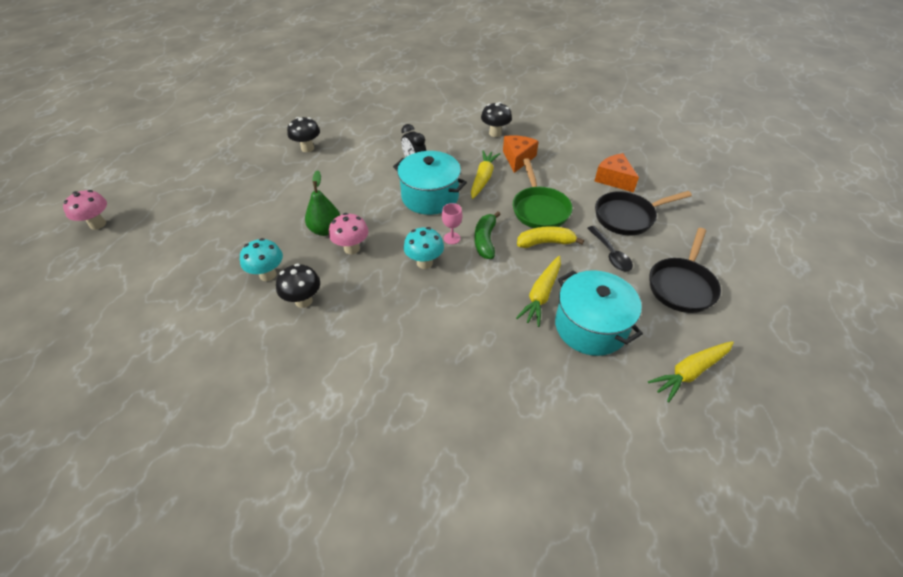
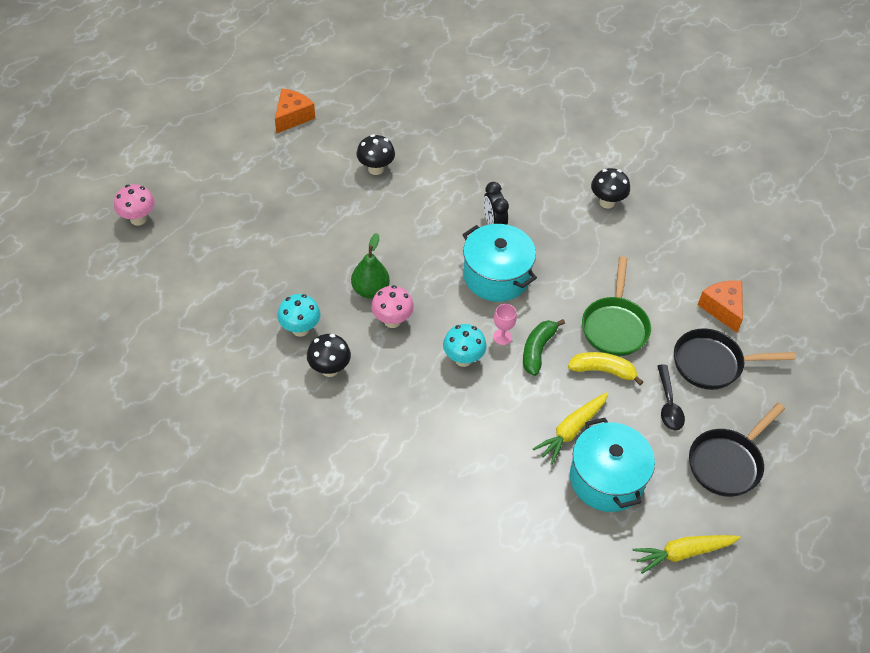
camera: 15 degrees right, 5 degrees up
(483, 178) = (566, 266): yellow carrot -> none
(518, 158) = (619, 248): orange cheese -> orange cheese (292, 117)

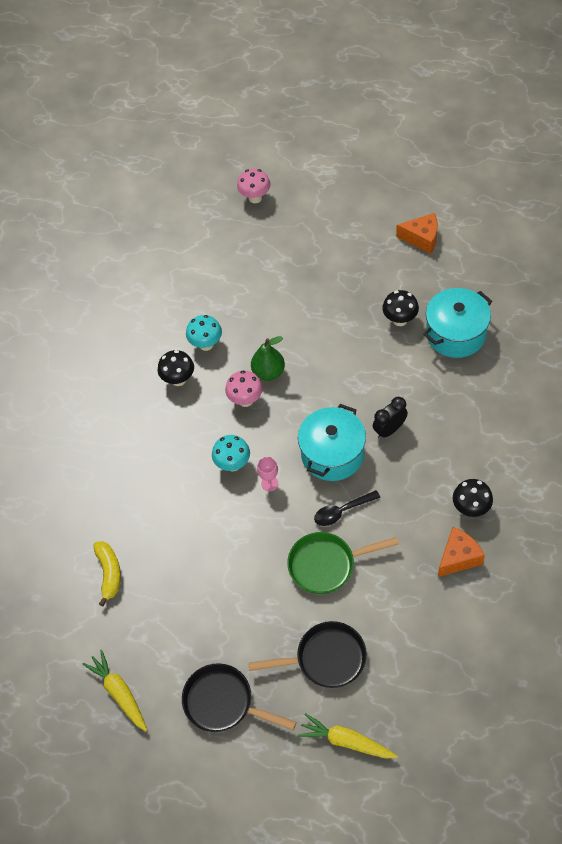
camera: 75 degrees right, 5 degrees up
(537, 350) = (270, 514): green banana -> none
(571, 430) = (200, 569): yellow carrot -> yellow carrot (346, 741)
(603, 370) = (273, 572): yellow banana -> yellow banana (109, 573)
(607, 479) = (165, 612): turquoise pot -> turquoise pot (456, 334)
(668, 404) = (262, 636): black spoon -> black spoon (342, 511)
(712, 363) = (326, 659): black pan -> black pan turned 105 degrees clockwise
(722, 309) = (395, 649): orange cheese -> orange cheese (458, 557)

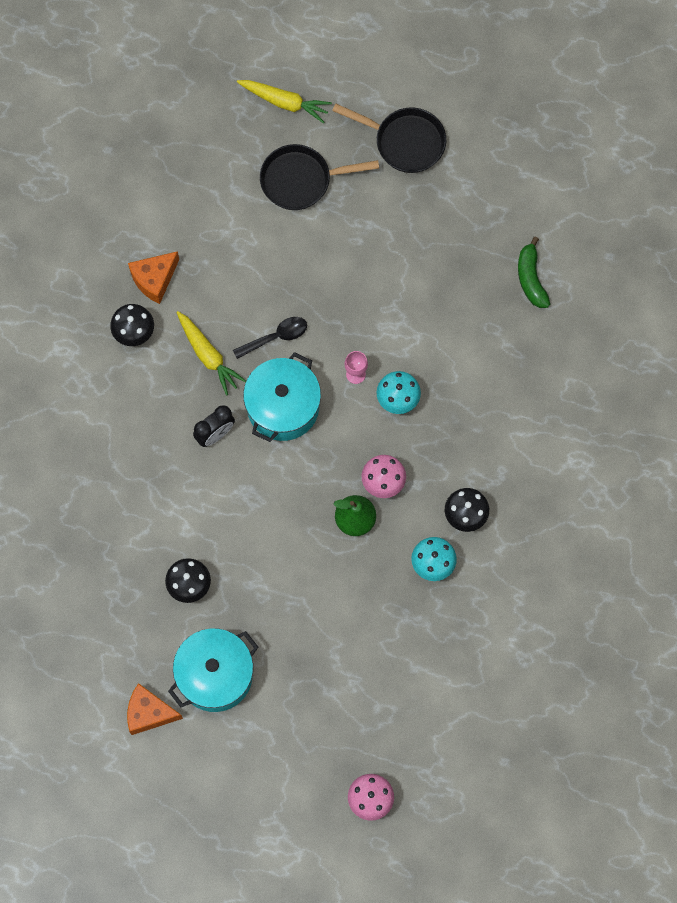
camera: 175 degrees right, 15 degrees up
(109, 573) = (531, 278): yellow banana -> green banana
(119, 693) = (510, 155): yellow carrot -> yellow carrot (208, 355)
(326, 565) = (296, 277): green pan -> none
(456, 334) = (123, 561): turquoise pot -> turquoise pot (215, 675)

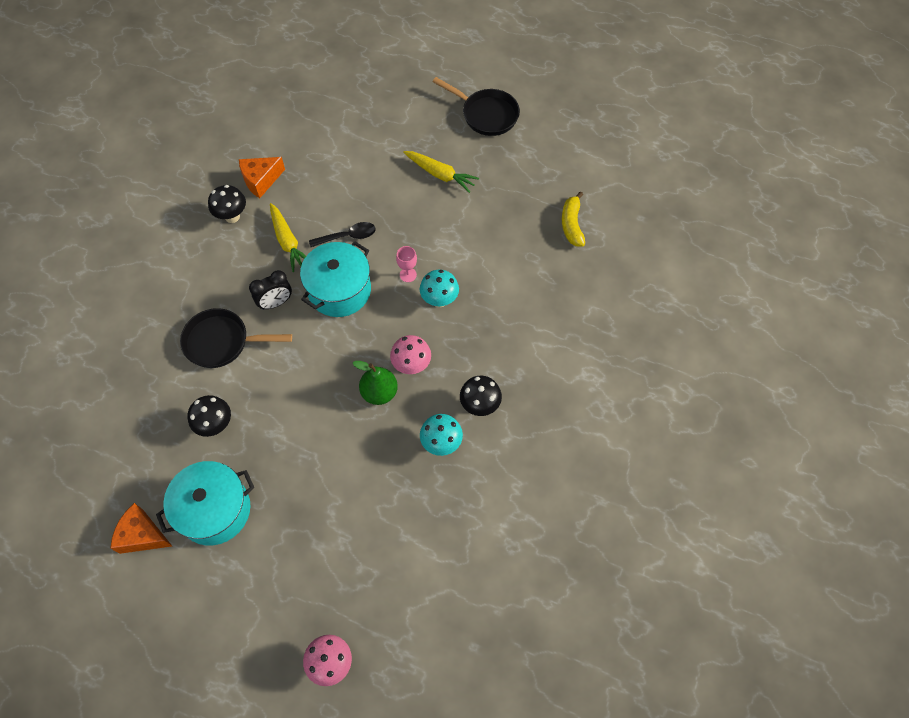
camera: 10 degrees right, 10 degrees down
(285, 102) = (398, 76): yellow carrot -> yellow carrot (440, 174)
(301, 180) = (397, 129): black pan -> black pan (222, 342)
(531, 278) = (571, 224): green banana -> yellow banana

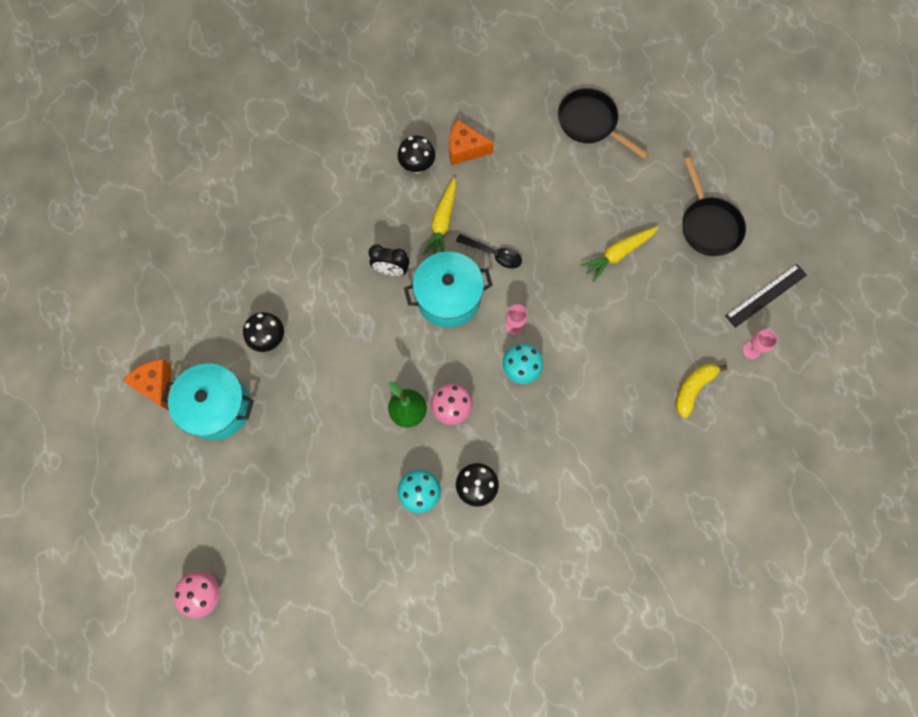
camera: 40 degrees right, 10 degrees up
(222, 342) = (325, 272): black pan -> black pan (590, 123)
(440, 174) = (618, 254): yellow carrot -> yellow carrot turned 75 degrees clockwise
(565, 132) = (766, 295): none -> black ruler
(587, 173) = (751, 350): none -> pink goblet

